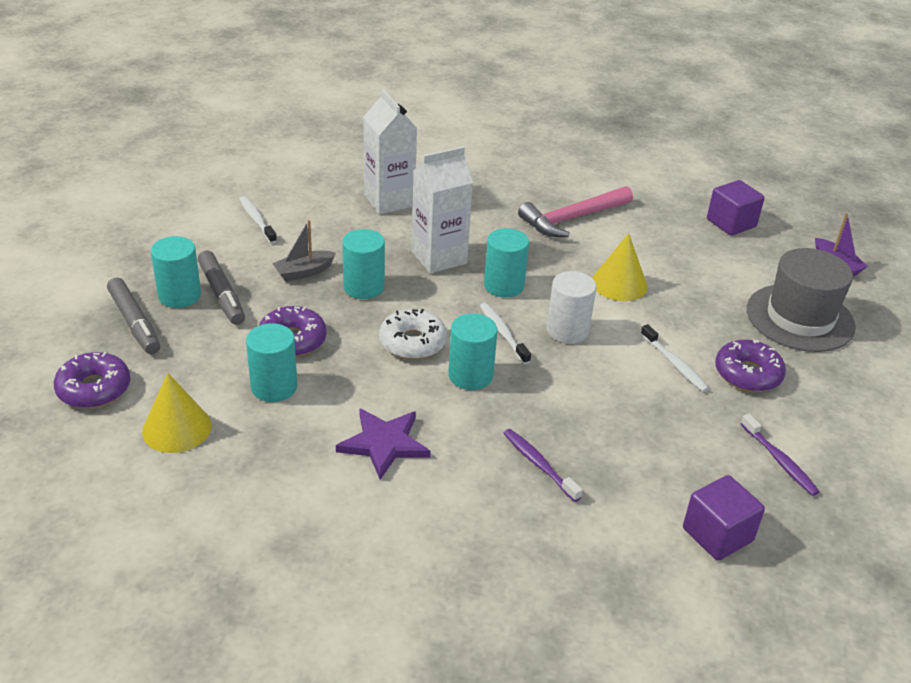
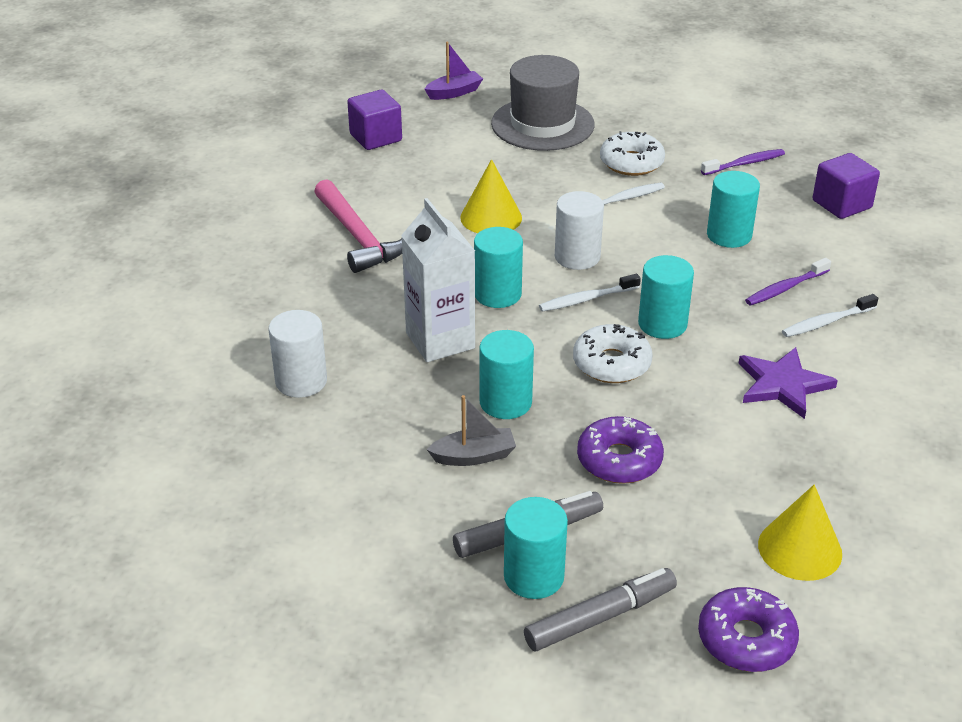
camera: 85 degrees left, 0 degrees up
(257, 220) = (342, 510): white toothbrush -> white toothbrush (827, 322)
(274, 387) = (709, 471): turquoise cylinder -> turquoise cylinder (729, 235)
(304, 272) = (474, 456): grey boat -> grey boat turned 75 degrees counterclockwise
(389, 201) = (301, 381): white carton -> white cylinder
(747, 374) = (631, 163): purple donut -> white donut

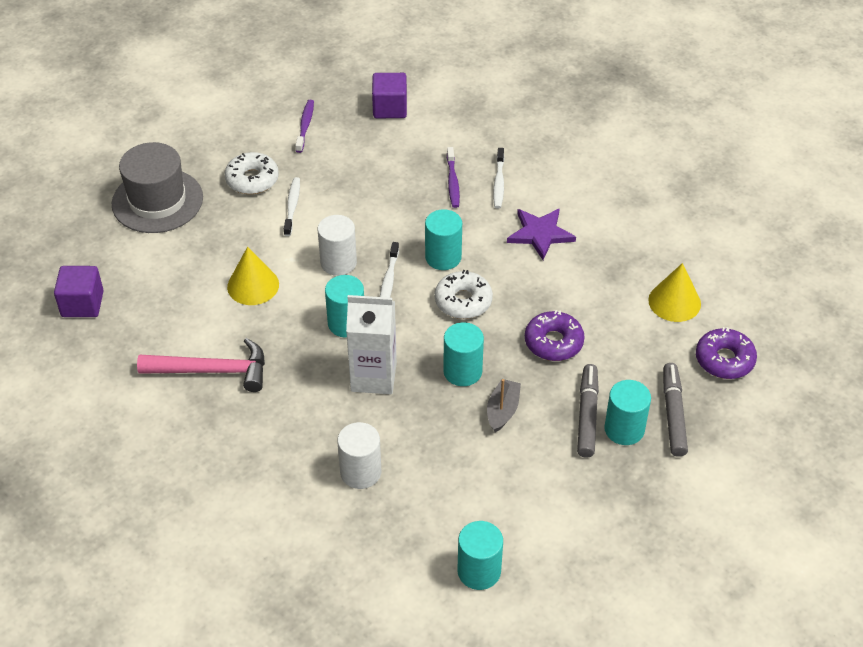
camera: 60 degrees left, 10 degrees up
(454, 92) = (61, 229): purple boat -> none
(729, 235) = (378, 177): turquoise cylinder -> turquoise cylinder (479, 571)

